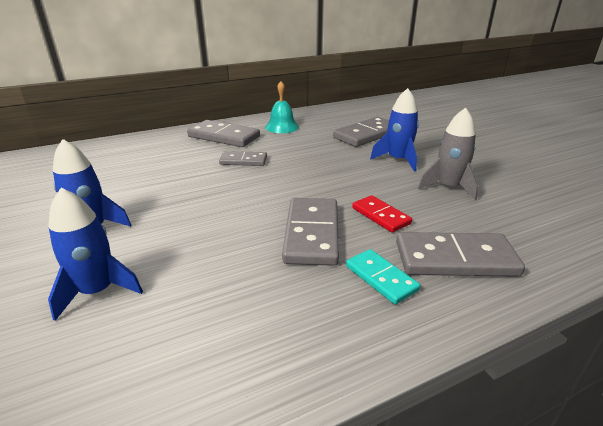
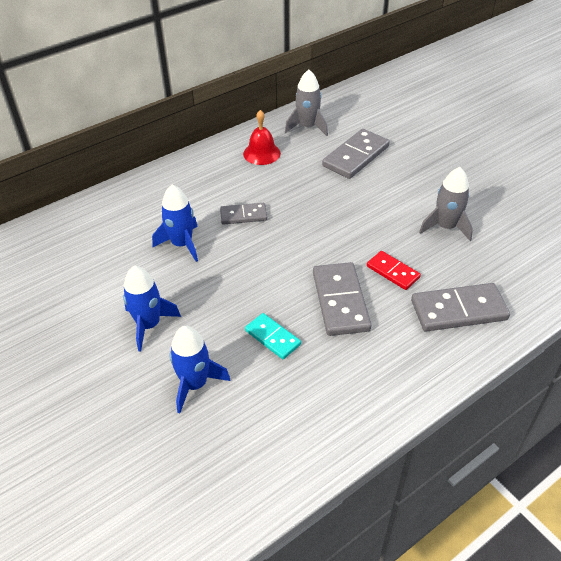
camera: 10 degrees left, 15 degrees up
(224, 137) = (205, 179): grey domino -> none
(282, 127) = (261, 153): turquoise bell -> red bell
(329, 116) = (307, 127): none -> grey rocket
(381, 278) = (406, 337): turquoise domino -> turquoise domino (272, 337)
(398, 160) = (394, 194): blue rocket -> blue rocket (182, 244)

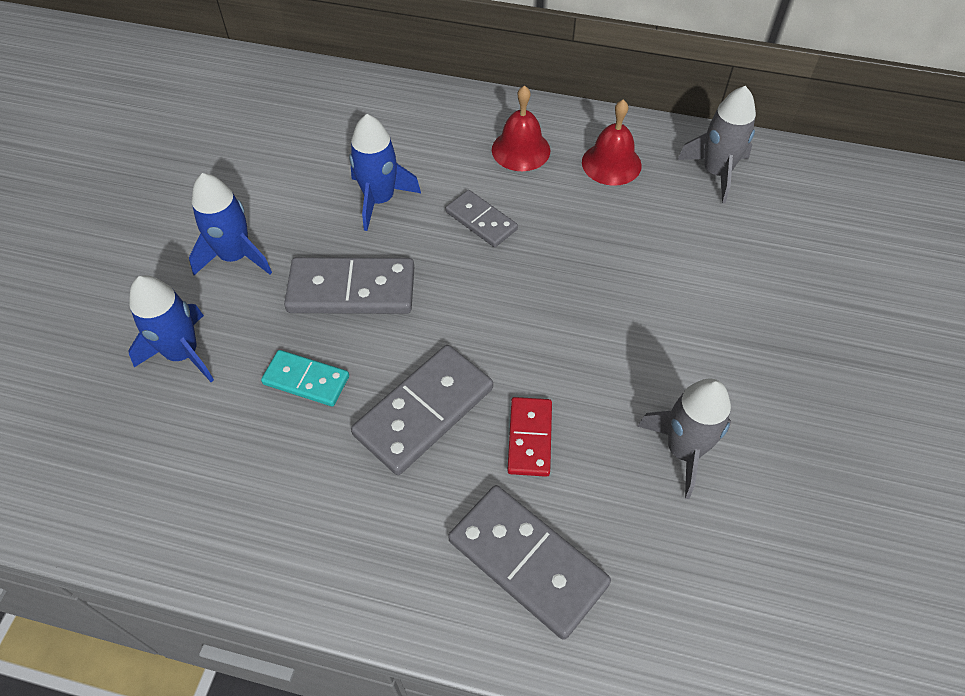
camera: 50 degrees right, 10 degrees up
(214, 176) = (521, 150): none -> red bell
(272, 337) = (306, 380): turquoise domino -> turquoise domino turned 75 degrees counterclockwise
(355, 156) = (716, 258): grey domino -> grey domino (351, 289)

